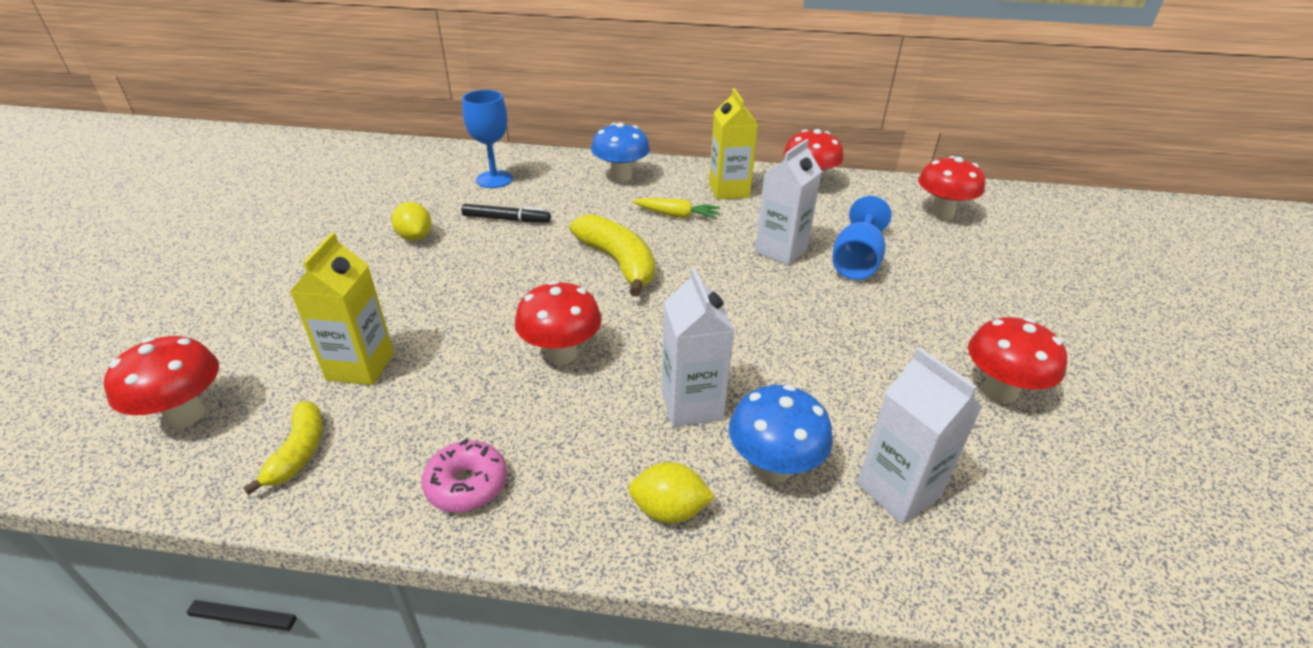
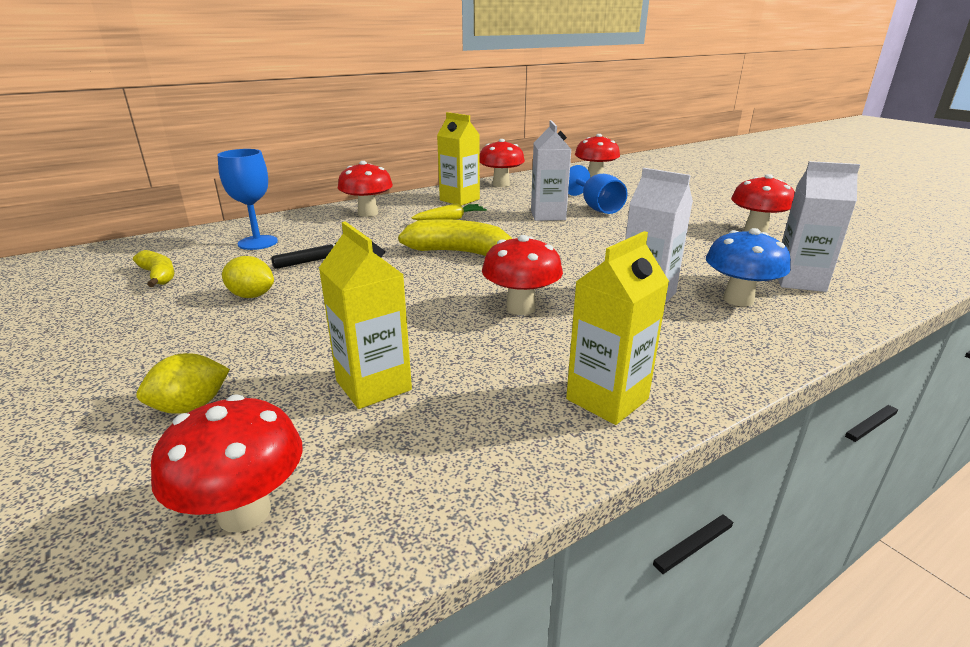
camera: 40 degrees left, 10 degrees down
(299, 452) = (435, 462): yellow banana -> yellow banana (158, 276)
(467, 485) = (607, 399): pink donut -> yellow carton
(621, 177) = (368, 213): blue mushroom -> red mushroom
(669, 510) = (736, 342): yellow lemon -> yellow lemon (191, 406)

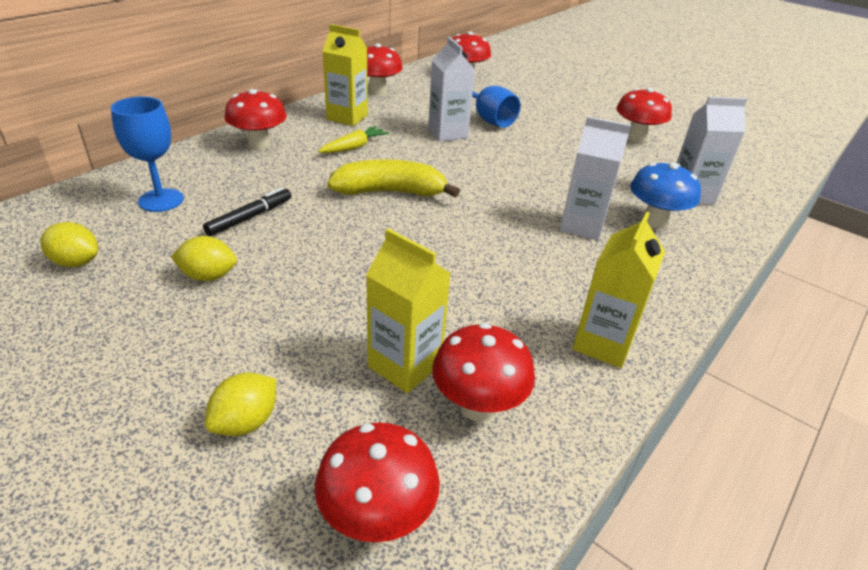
camera: 20 degrees left, 10 degrees up
(158, 276) = (76, 262): yellow banana -> yellow lemon
(520, 308) = (484, 255): red mushroom -> red mushroom (477, 406)

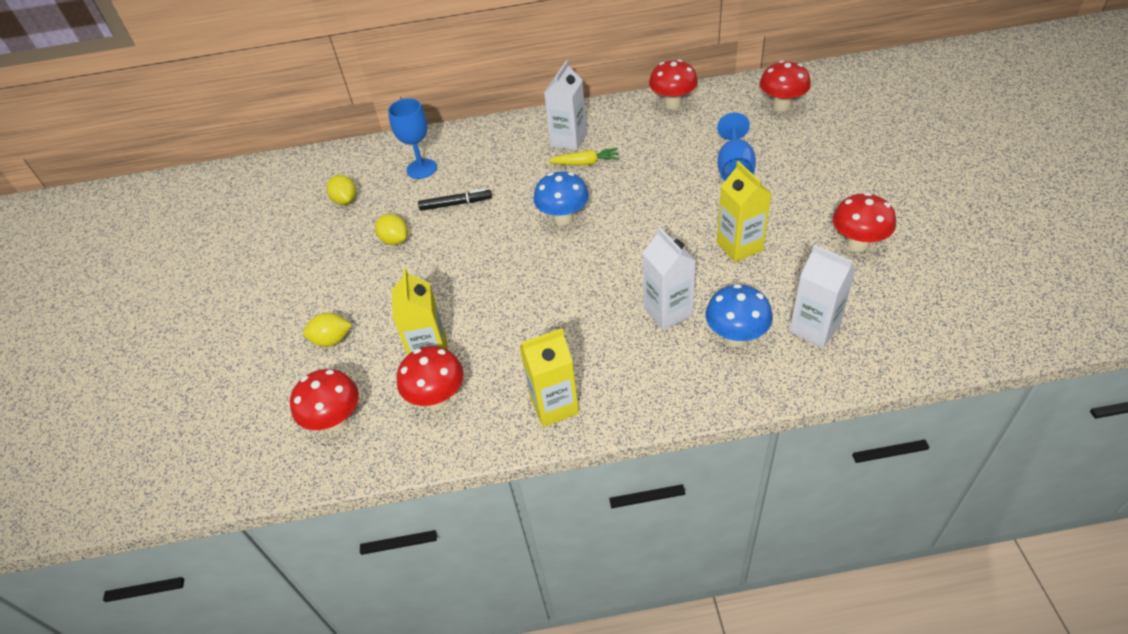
camera: 50 degrees right, 10 degrees up
(259, 145) = (522, 138): red mushroom -> none
(347, 117) = (614, 128): yellow carton -> yellow carton (739, 246)
(390, 192) = (563, 218): yellow banana -> blue mushroom
(447, 133) = (676, 173): white carton -> white carton (568, 140)

